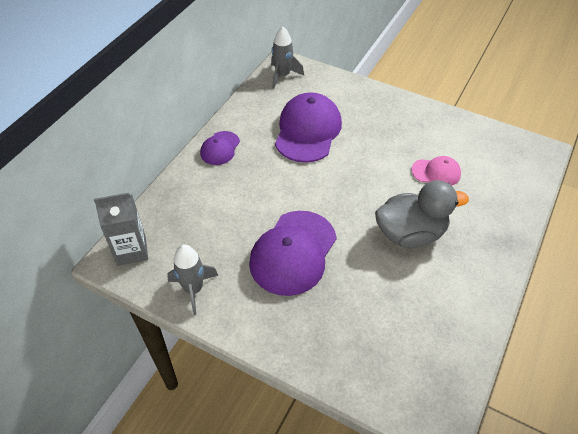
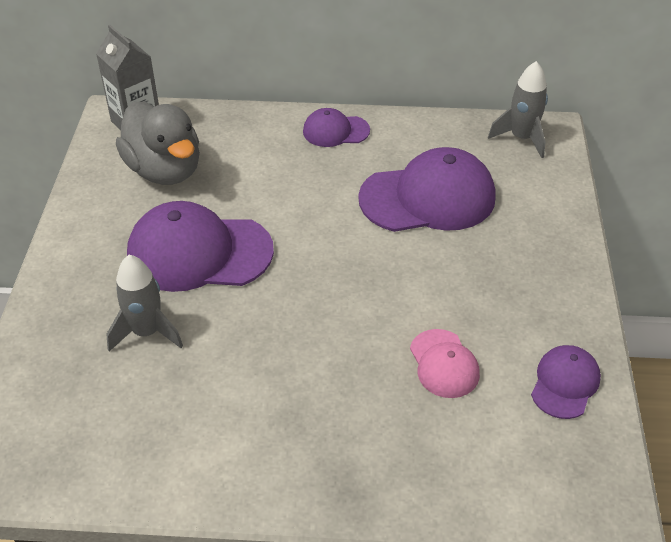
camera: 65 degrees right, 5 degrees down
(193, 289) = (104, 188): grey rocket -> grey rocket (147, 332)
(410, 233) = (297, 364): grey duck -> grey duck (165, 170)
(466, 134) = (565, 383): none -> purple cap

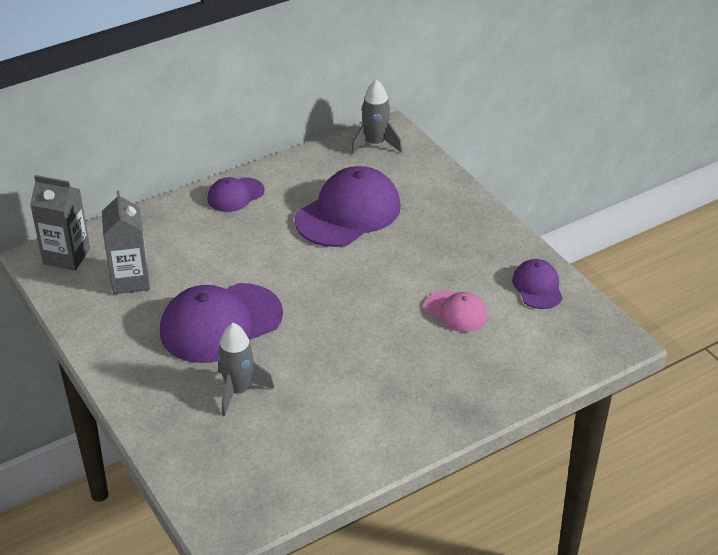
camera: 35 degrees left, 5 degrees down
(165, 170) = (130, 280): grey duck -> grey carton

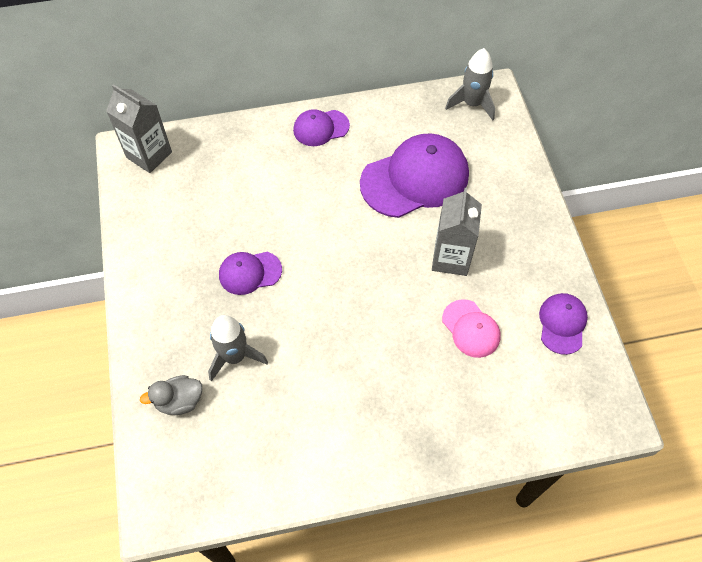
camera: 20 degrees right, 20 degrees up
(130, 280) = (192, 198): grey carton -> grey carton (451, 258)
(200, 439) = (179, 401): none -> grey duck
(220, 323) = (250, 272): purple cap -> purple cap, size x0.52

